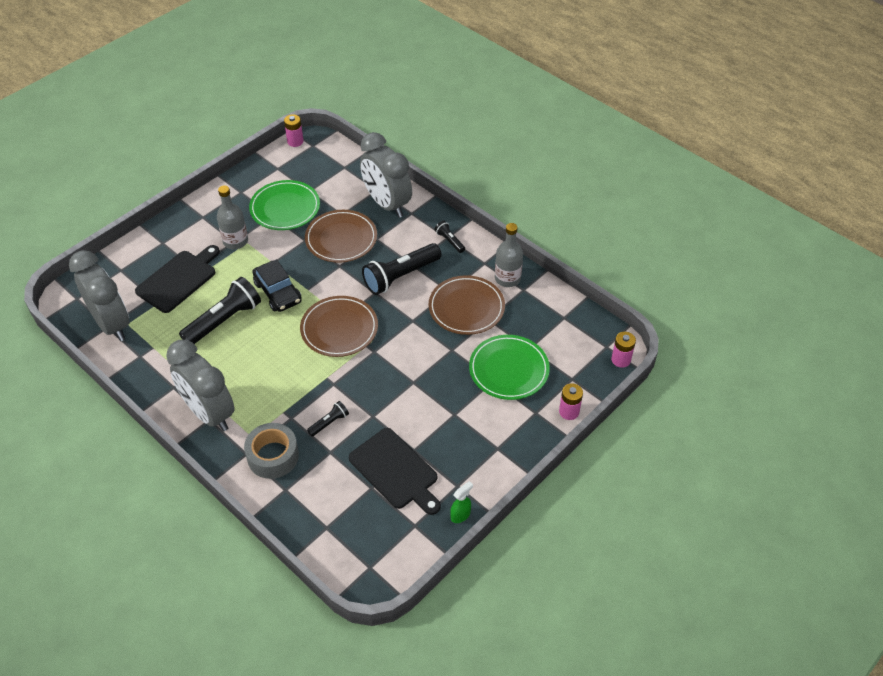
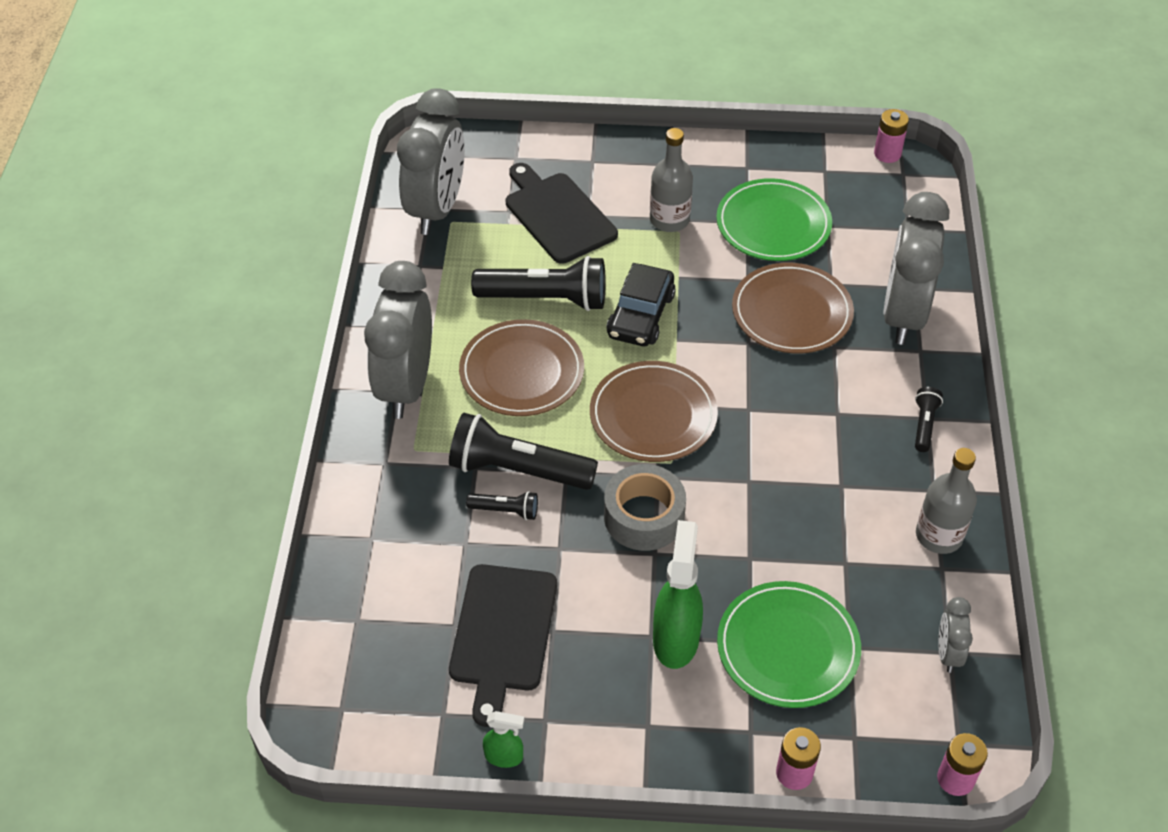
camera: 50 degrees right, 0 degrees up
(179, 279) = (558, 215): black cutting board -> black cutting board turned 120 degrees counterclockwise
(273, 456) = (405, 491): grey tape -> grey tape (644, 517)
(400, 276) = (804, 416): black flashlight -> black flashlight (518, 470)
(465, 406) = (676, 639): none -> green spray bottle
(466, 307) = (836, 524): brown plate -> brown plate (522, 372)
(564, 318) = (948, 653): none -> grey clock

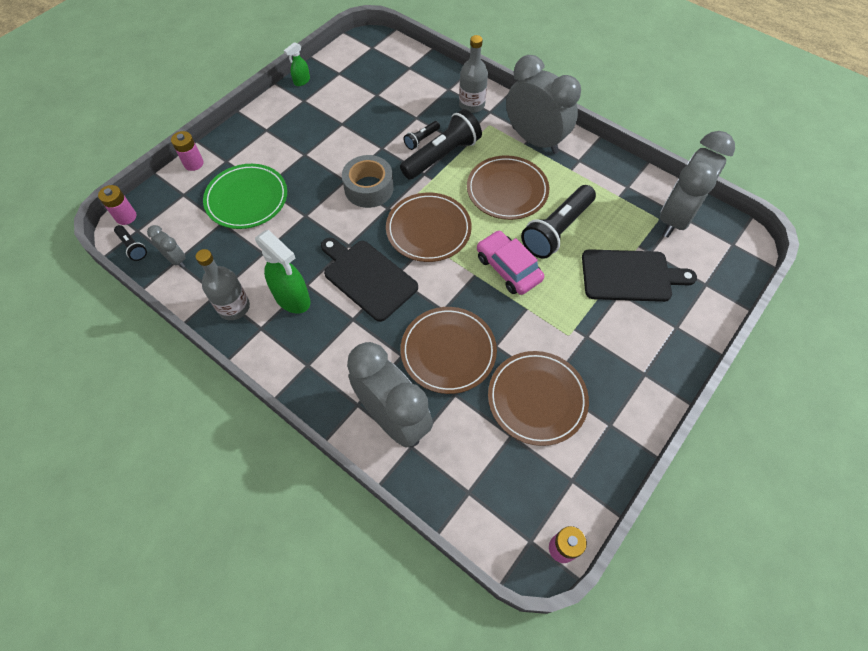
camera: 125 degrees right, 10 degrees up
(437, 209) = (675, 217): grey clock -> grey clock turned 75 degrees clockwise
(502, 634) = (357, 107): black cutting board -> black cutting board (367, 277)
(640, 315) = (508, 268): black car -> pink car
(669, 220) = (584, 336): grey bottle -> grey bottle (471, 105)
(676, 639) = (294, 162): green spray bottle -> green spray bottle (292, 299)
(773, 224) = (537, 399): green plate -> brown plate
(924, 425) = (304, 359): black flashlight -> black flashlight (132, 247)

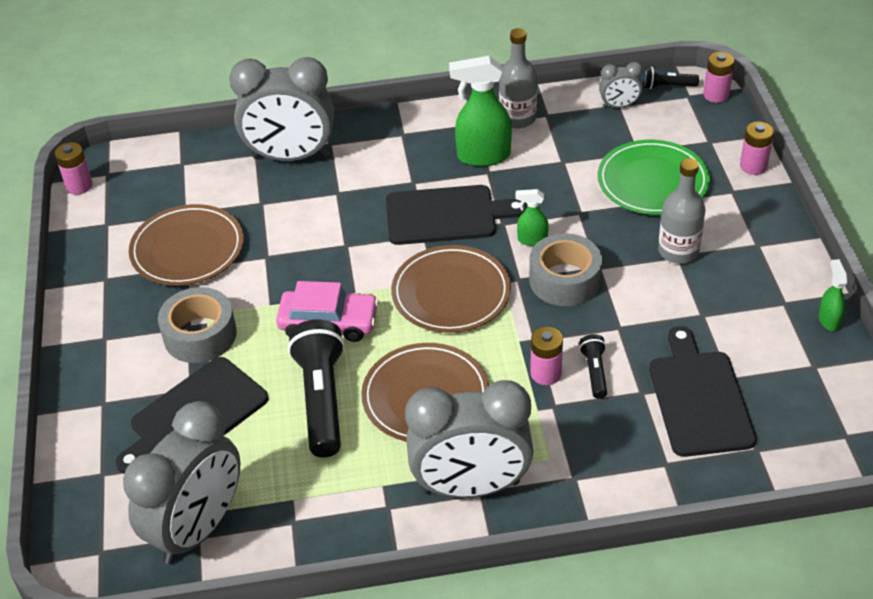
camera: 135 degrees right, 15 degrees down
(350, 222) = (532, 240): none -> green spray bottle
(399, 97) = (699, 398): none -> black cutting board
(442, 156) = (545, 373): black flashlight -> pink battery
(448, 351) = (302, 222): brown plate -> none
(471, 105) = (607, 467): grey bottle -> grey bottle (678, 251)
(585, 324) = (200, 335): none -> grey tape
(675, 217) = (198, 529): grey clock -> grey clock turned 45 degrees clockwise

